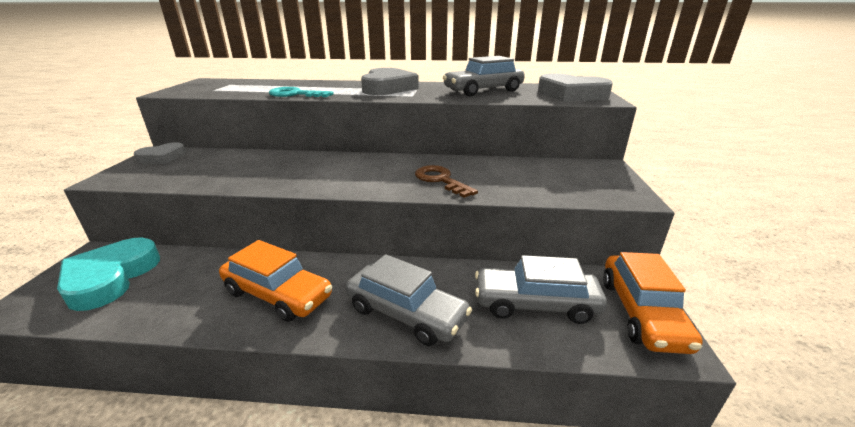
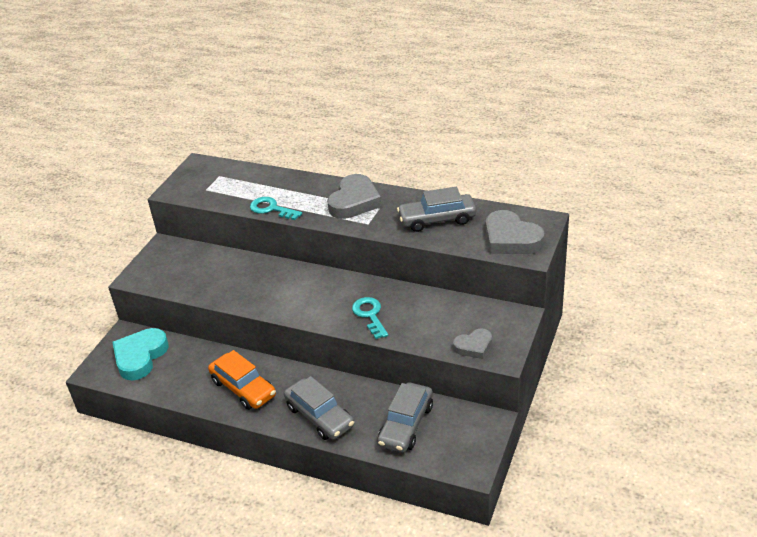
camera: 20 degrees right, 10 degrees up
(162, 157) = (166, 253): grey heart -> grey heart (474, 346)
(441, 180) = (370, 315): brown key -> turquoise key
(535, 304) = (406, 425): grey car -> grey car turned 90 degrees counterclockwise
(641, 313) = (472, 444): orange car -> none

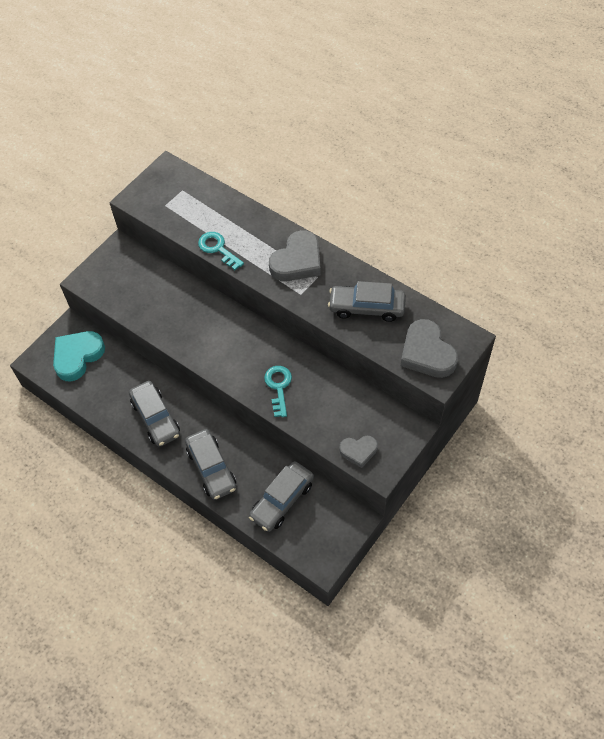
camera: 15 degrees right, 20 degrees up
(243, 388) = (156, 418): orange car -> grey car

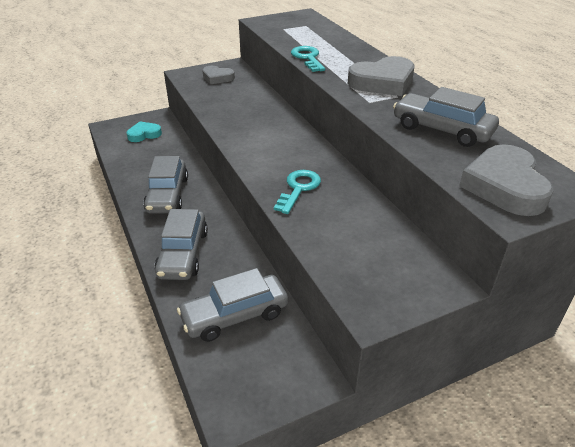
camera: 25 degrees right, 20 degrees down
(77, 356) = (144, 134): turquoise heart -> turquoise heart, size x0.59
(358, 451) = (355, 279): grey heart -> grey heart (217, 78)

